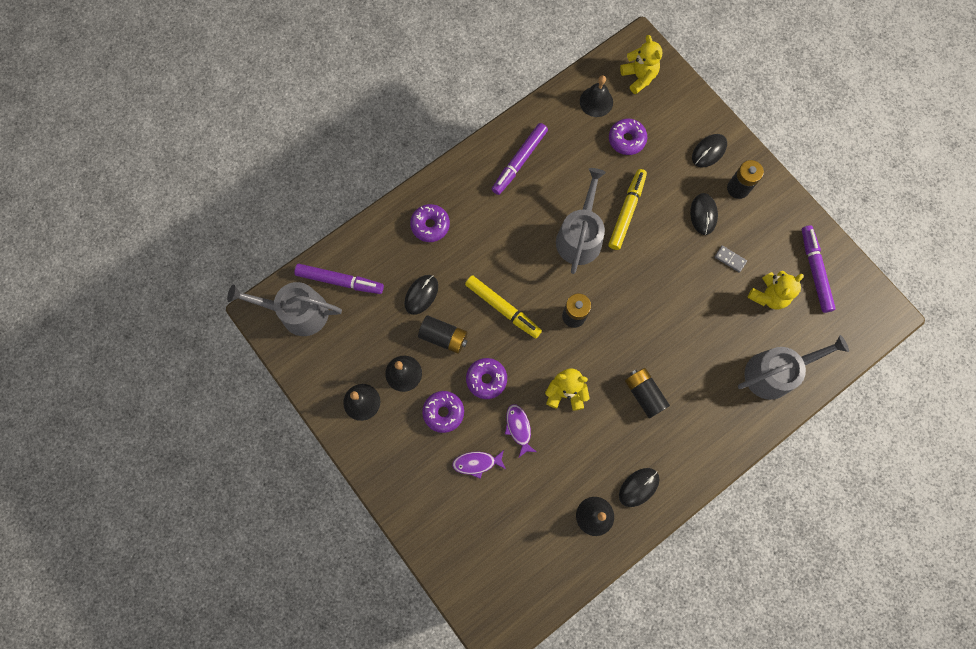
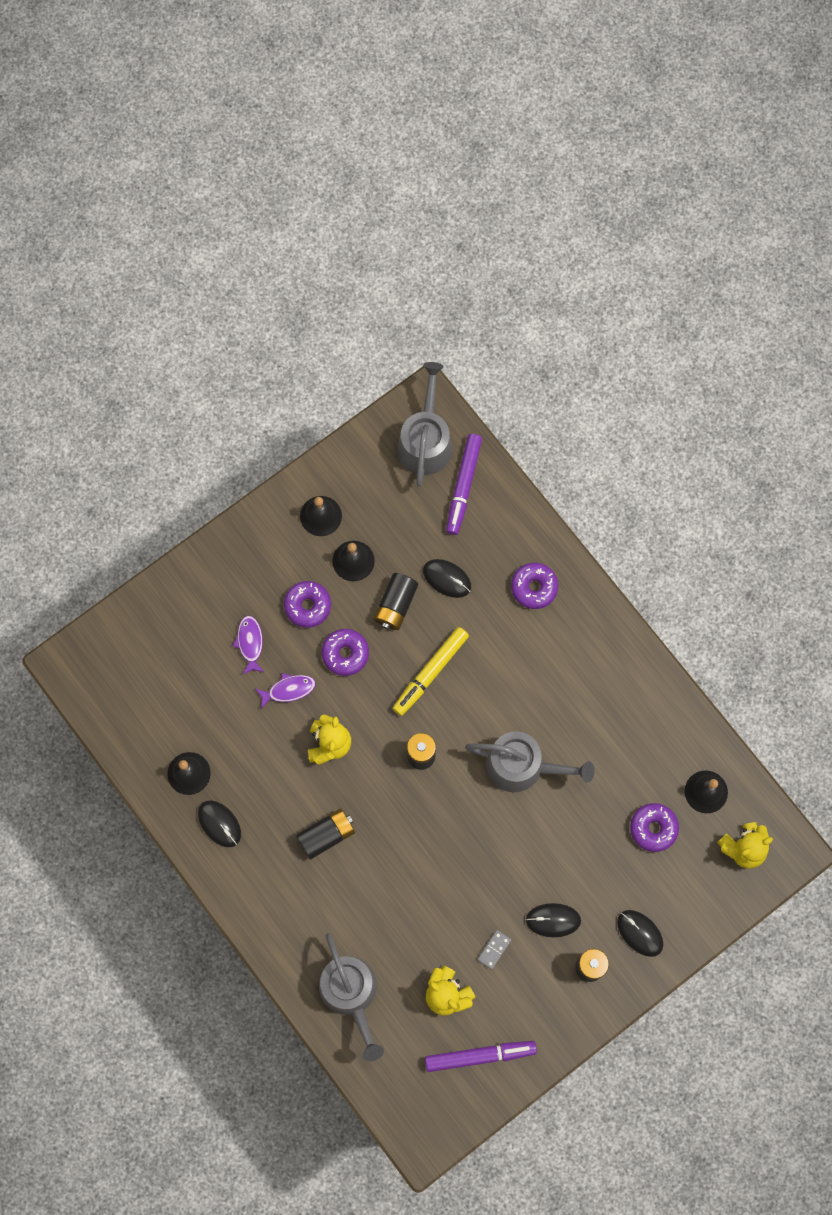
camera: 90 degrees right, 0 degrees up
(519, 161) = (620, 693): purple marker -> none
(627, 211) = (555, 824): yellow marker -> none

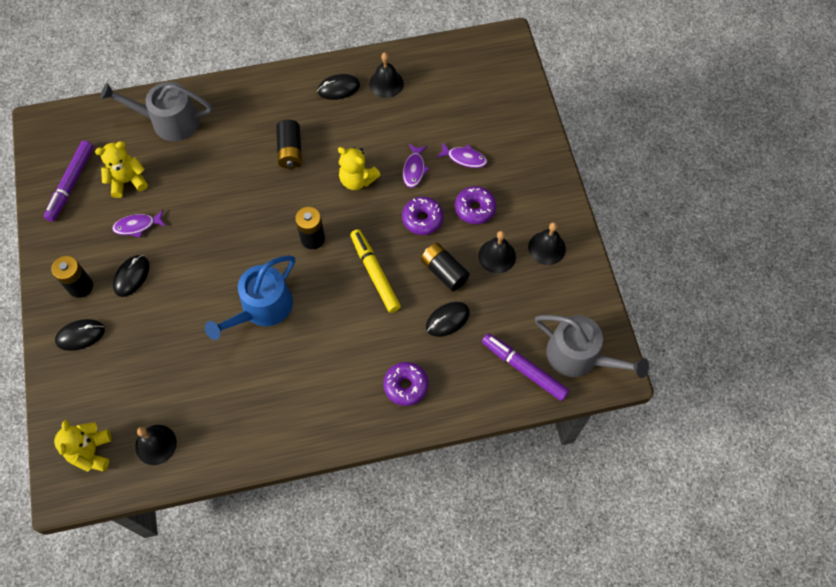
camera: 115 degrees right, 10 degrees down
(494, 949) = (137, 226): grey domino -> purple fish
(522, 766) = (262, 308): grey watering can -> blue watering can
(653, 828) = (153, 386): purple donut -> none

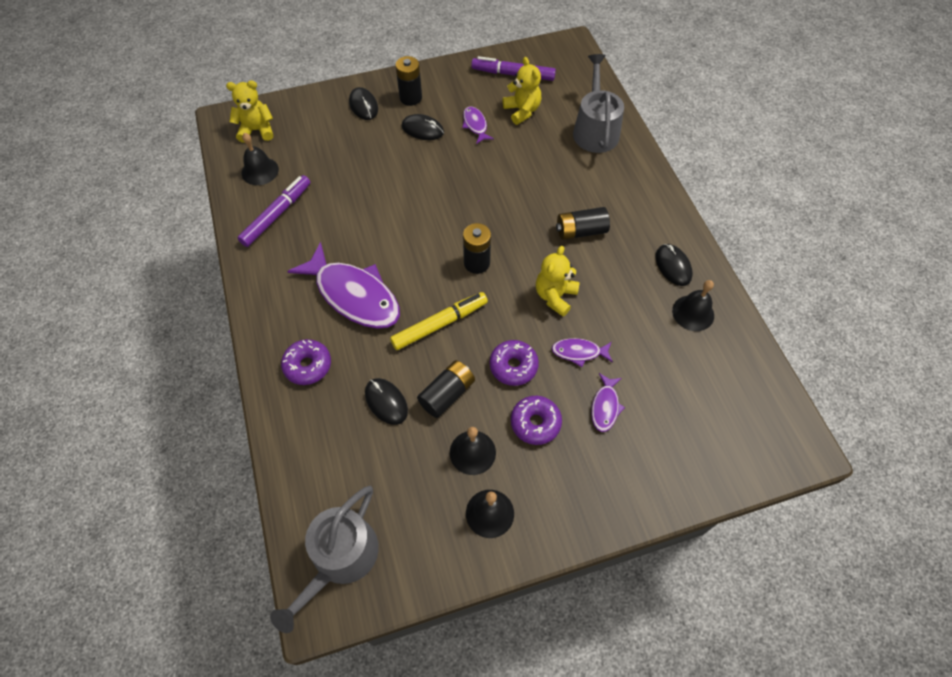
camera: 85 degrees right, 5 degrees down
(262, 308) = (394, 230): blue watering can -> none
(334, 346) = (353, 295): none -> purple fish
(524, 369) = (325, 491): purple marker -> purple marker (277, 215)

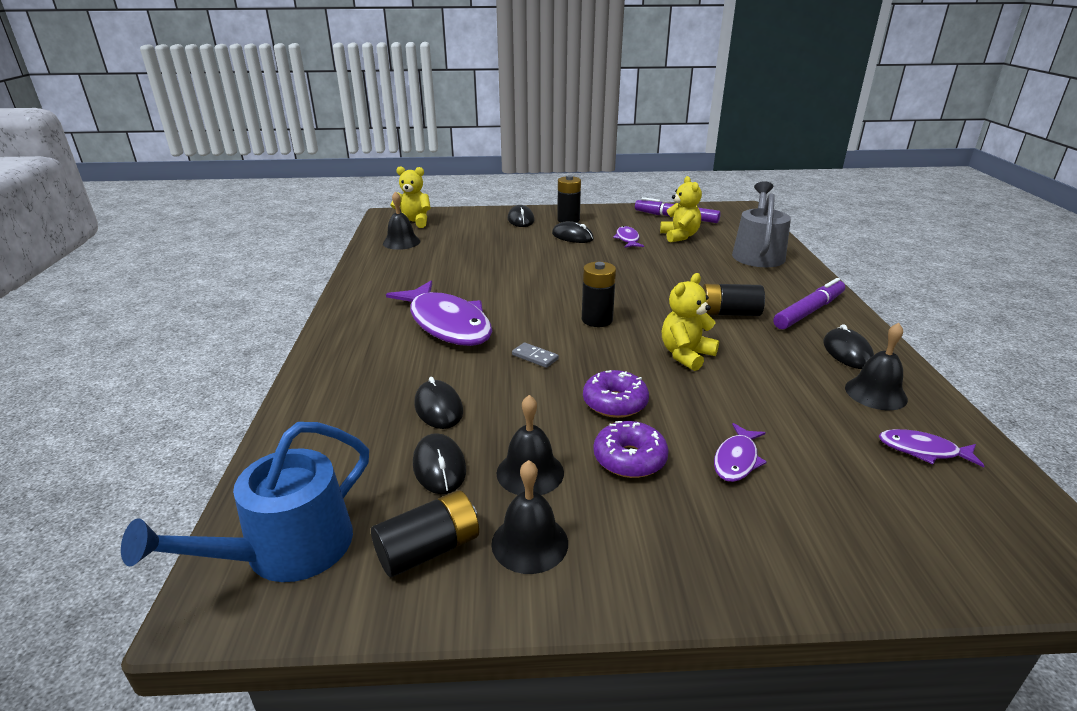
camera: 15 degrees right, 30 degrees down
(277, 215) = (400, 267): purple marker -> purple marker (809, 311)
(308, 365) = (364, 365): purple donut -> none
(340, 558) = (287, 550): grey watering can -> blue watering can
(409, 462) = (439, 467): none -> black mouse
(440, 324) = (535, 357): yellow marker -> grey domino
(447, 394) = (518, 413): black battery -> black battery (429, 550)
(579, 352) = (708, 404): purple fish -> purple fish (923, 450)

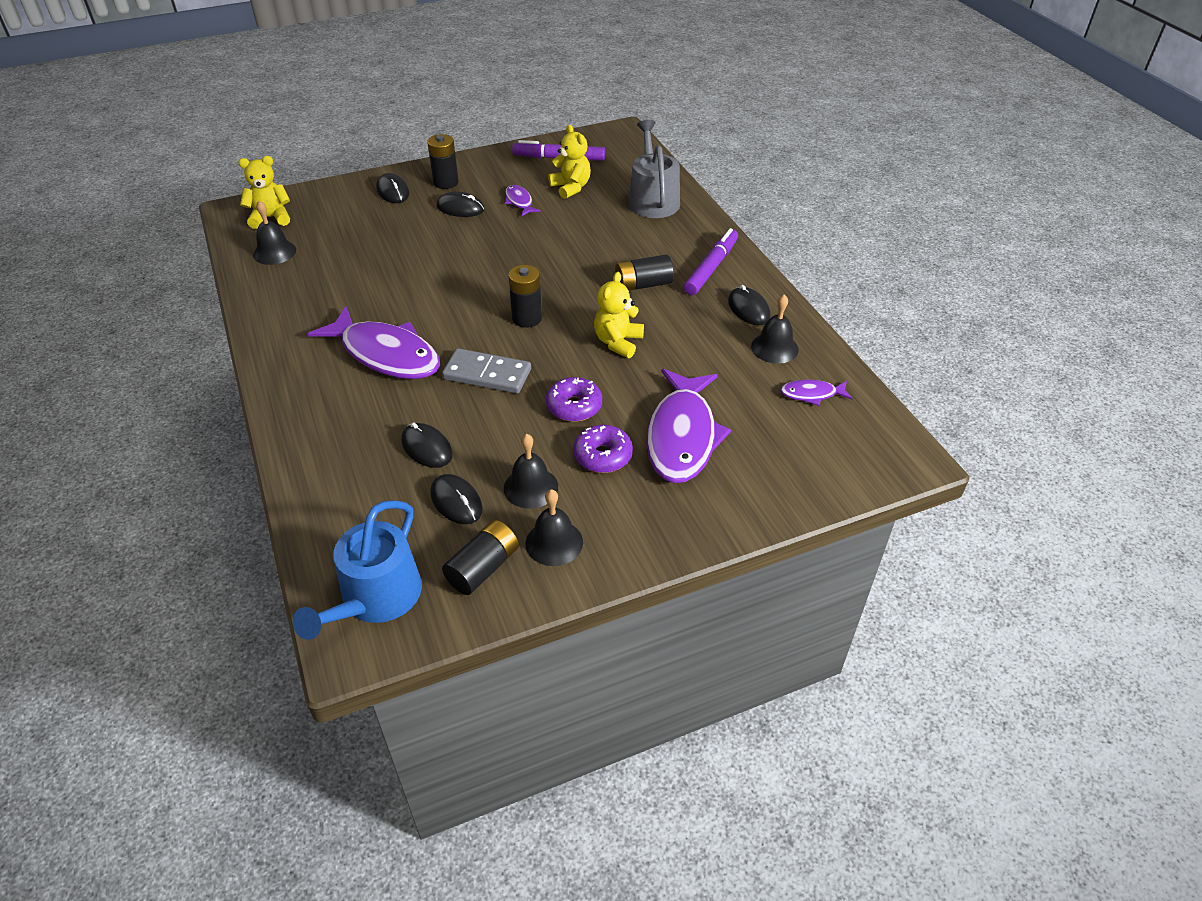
camera: 20 degrees left, 15 degrees up
(535, 357) = (487, 374): grey domino -> grey domino, size x2.01
(736, 460) = (682, 436): purple fish -> purple fish, size x2.19

